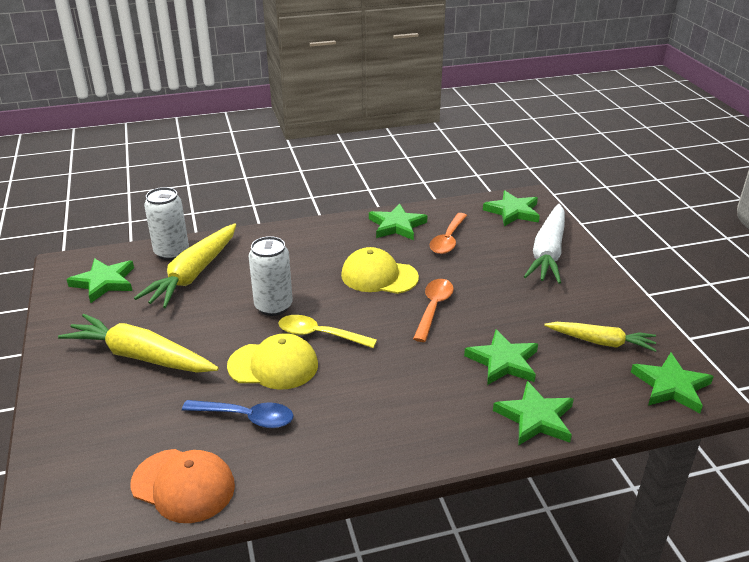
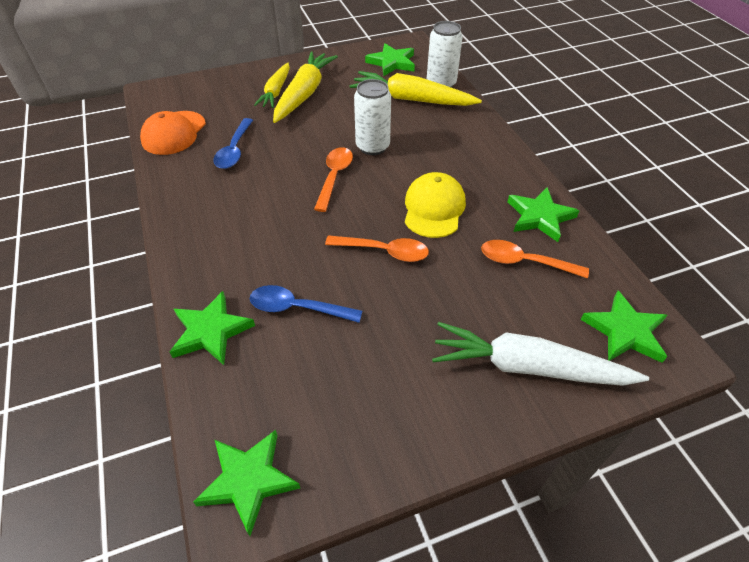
camera: 85 degrees right, 15 degrees up
(273, 365) = (293, 156): yellow cap -> none
(319, 335) = (334, 177): yellow spoon -> orange spoon
(503, 361) = (297, 308): green star -> blue spoon
(601, 342) = (334, 409): yellow carrot -> yellow carrot (276, 91)

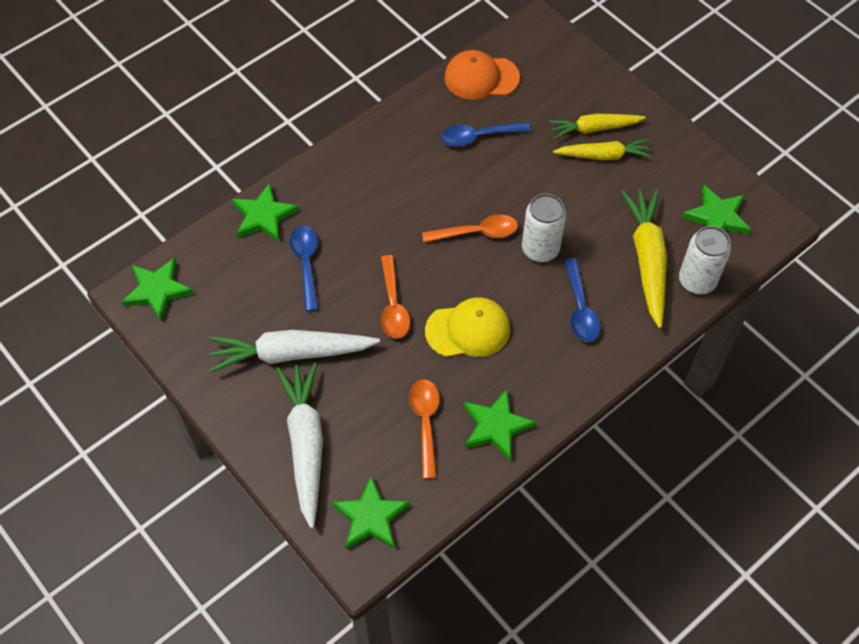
camera: 70 degrees right, 10 degrees up
(304, 94) = (603, 155): yellow carrot -> yellow carrot, size x0.64
(407, 351) = (291, 354): none -> white carrot
(440, 141) = (580, 308): none -> blue spoon

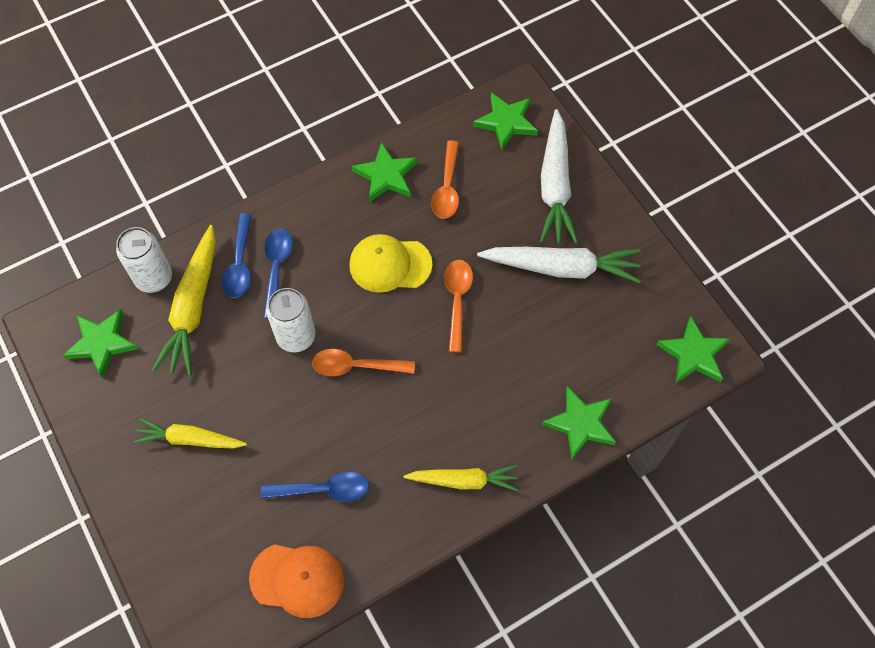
camera: 170 degrees left, 5 degrees up
(306, 264) = (539, 359): blue spoon -> blue spoon (240, 264)
(594, 129) = (187, 478): yellow carrot -> yellow carrot (464, 480)

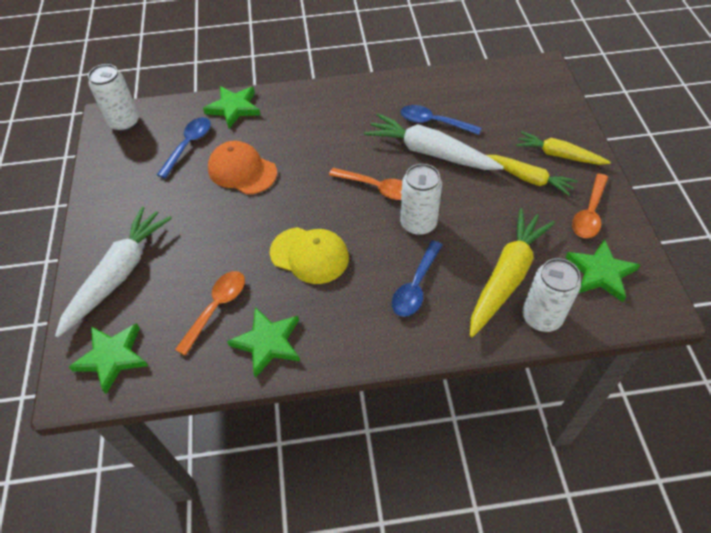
camera: 155 degrees left, 10 degrees down
(240, 264) = (450, 302): blue spoon -> blue spoon (188, 145)
(297, 579) = (469, 84): orange cap -> orange cap (242, 170)
(457, 300) = (269, 208): orange spoon -> orange spoon (589, 213)
(464, 480) = (333, 101): yellow carrot -> yellow carrot (558, 155)
(562, 268) = (168, 205): white carrot -> white carrot (429, 152)
(693, 354) = (124, 123): green star -> white can

